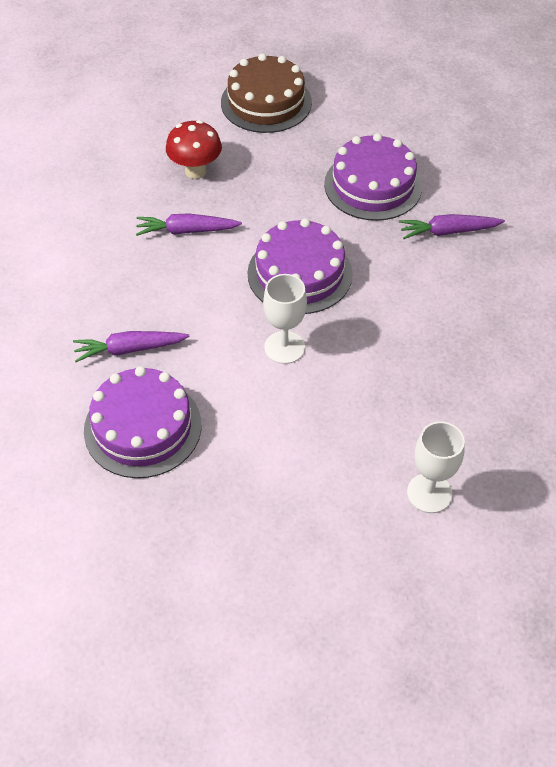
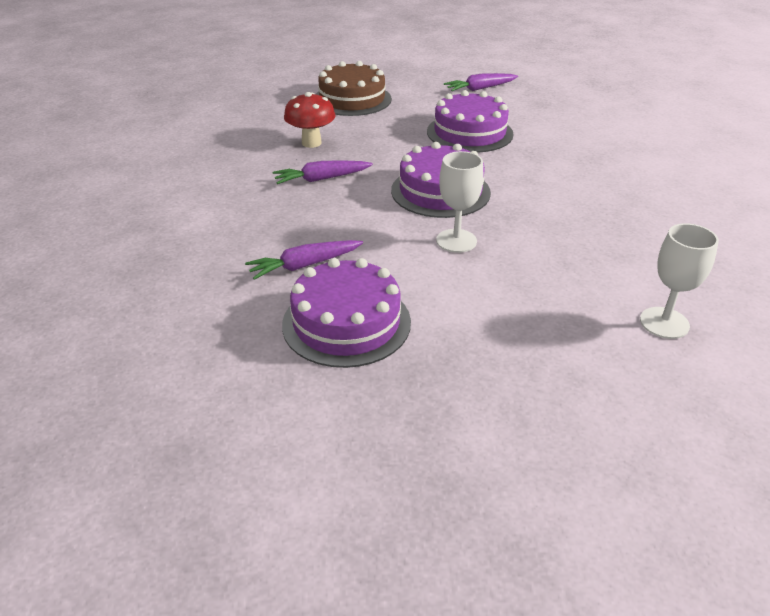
camera: 15 degrees left, 15 degrees down
(448, 232) = (550, 150): purple carrot -> purple carrot (480, 89)

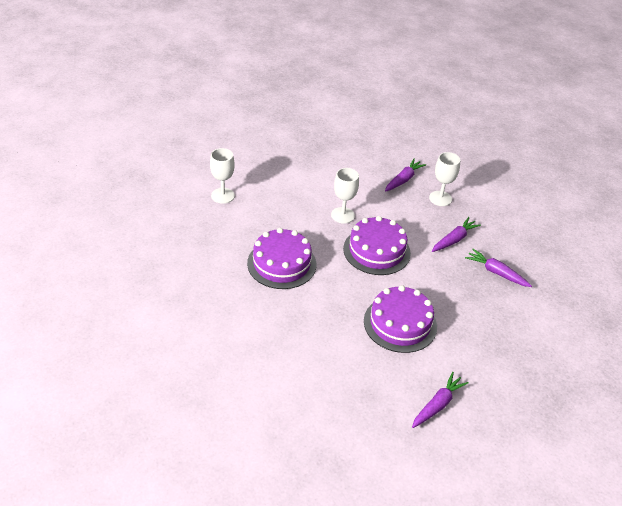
camera: 150 degrees right, 5 degrees up
(278, 225) = (440, 198): none -> white goblet
(311, 143) = (496, 272): red mushroom -> purple carrot
(346, 323) = (359, 159): purple cake -> purple cake (281, 264)
(352, 99) = (526, 342): brown cake -> none

